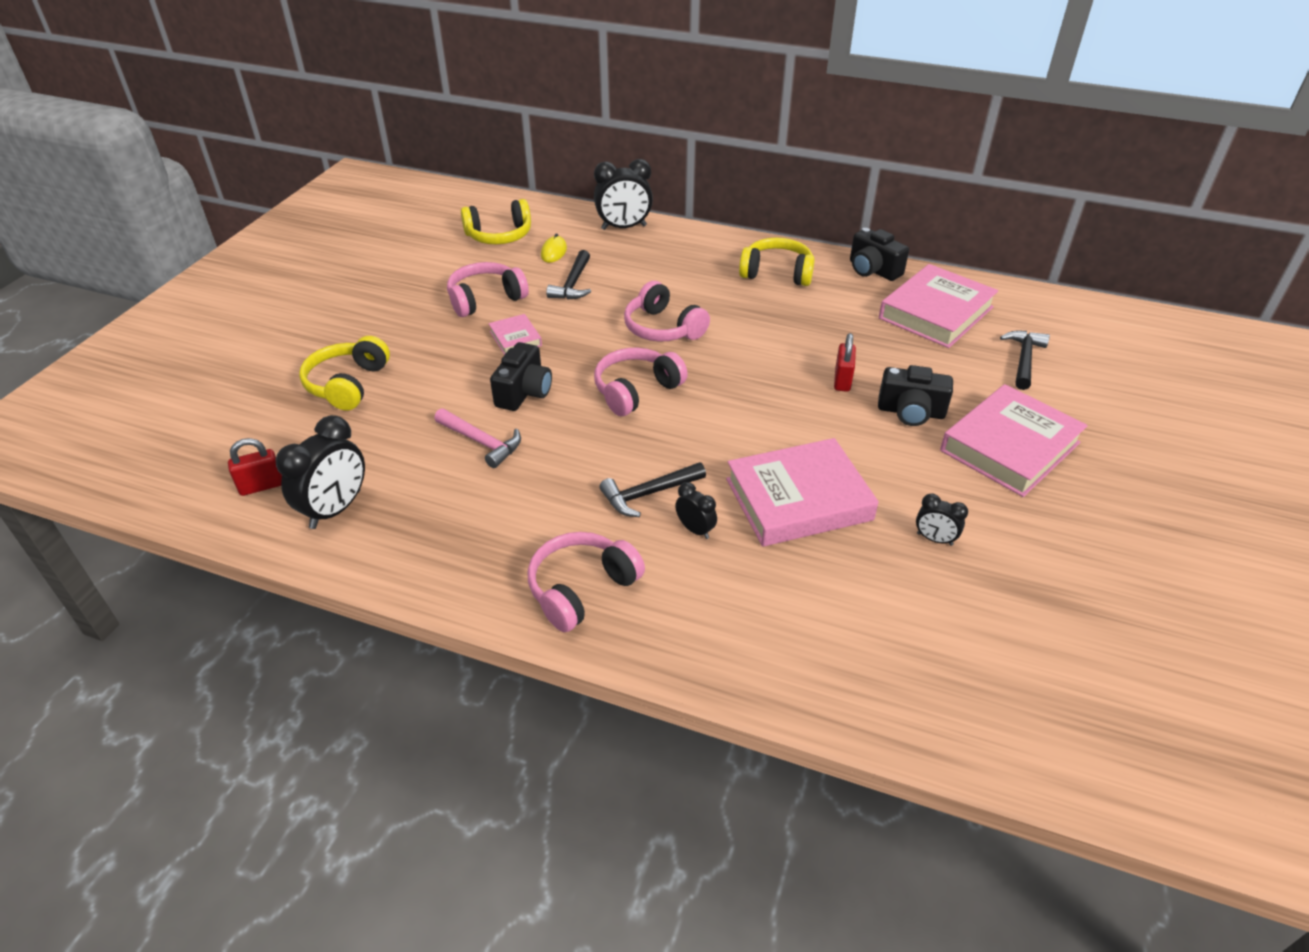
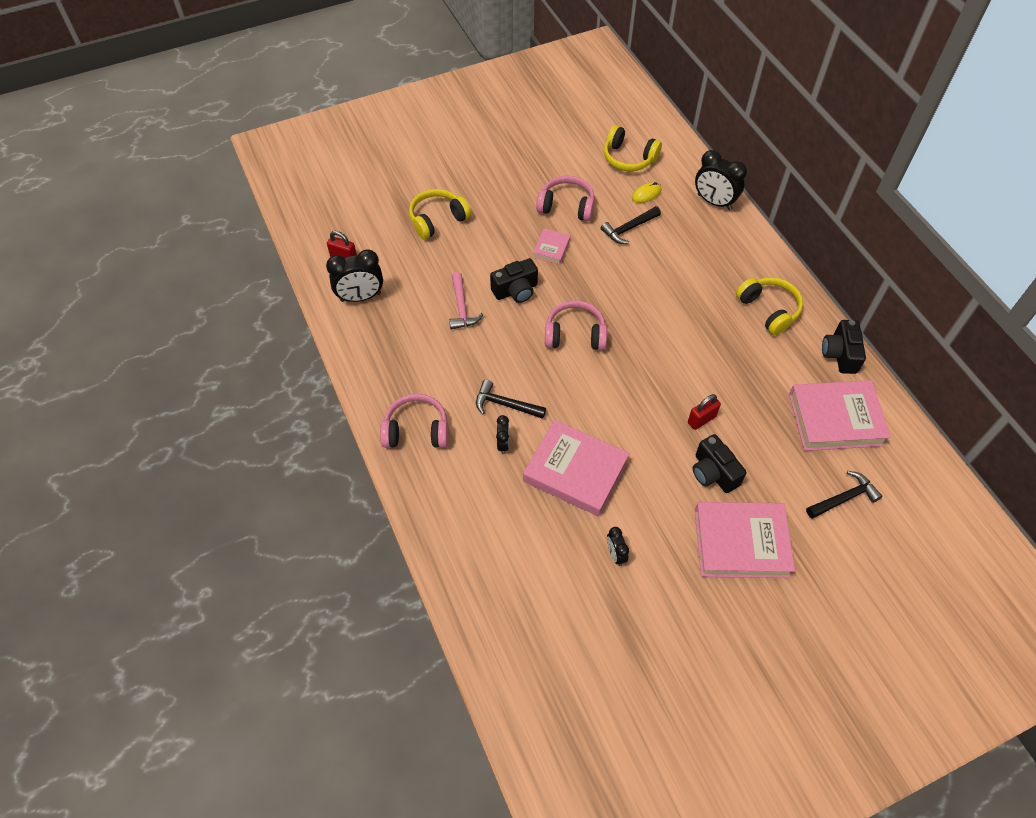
camera: 45 degrees right, 15 degrees up
(663, 328) = (642, 301): pink headphones -> none

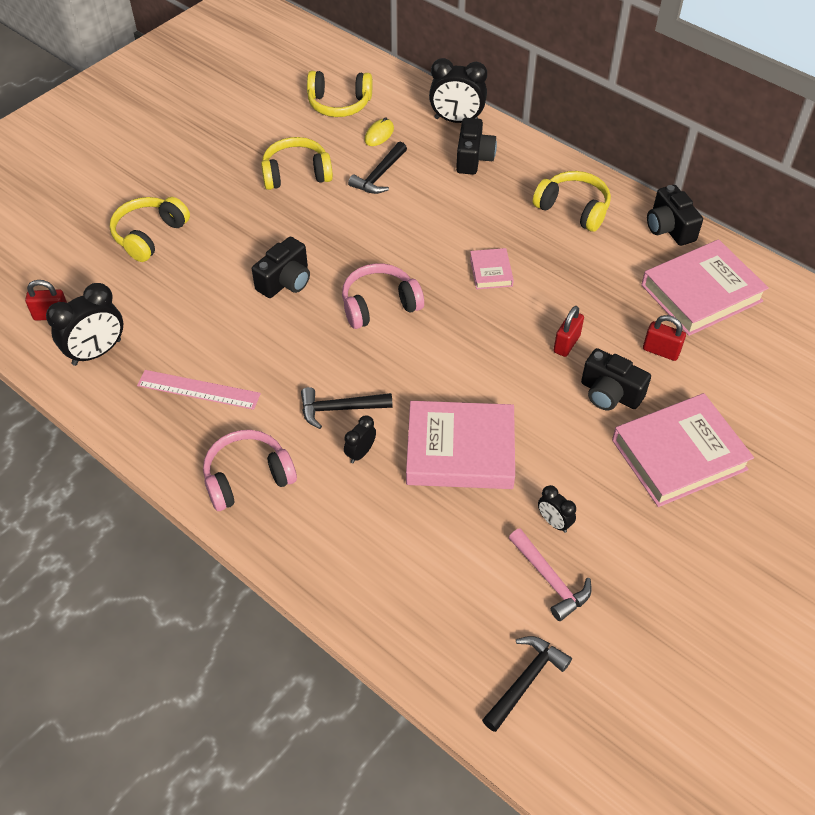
camera: 25 degrees left, 5 degrees down
(415, 351) = (198, 389): none -> pink ruler
(462, 307) = (230, 321): pink hammer -> pink hammer (550, 579)
(503, 444) = (360, 453): black clock -> black clock turned 120 degrees counterclockwise
(551, 248) = (303, 223): pink book -> pink book (491, 272)
(566, 206) = (296, 174): pink headphones -> yellow headphones
(710, 239) = (473, 158): none -> black camera
(774, 454) = (661, 351): none -> red padlock
(843, 498) = (754, 368): black hammer -> black hammer (525, 681)

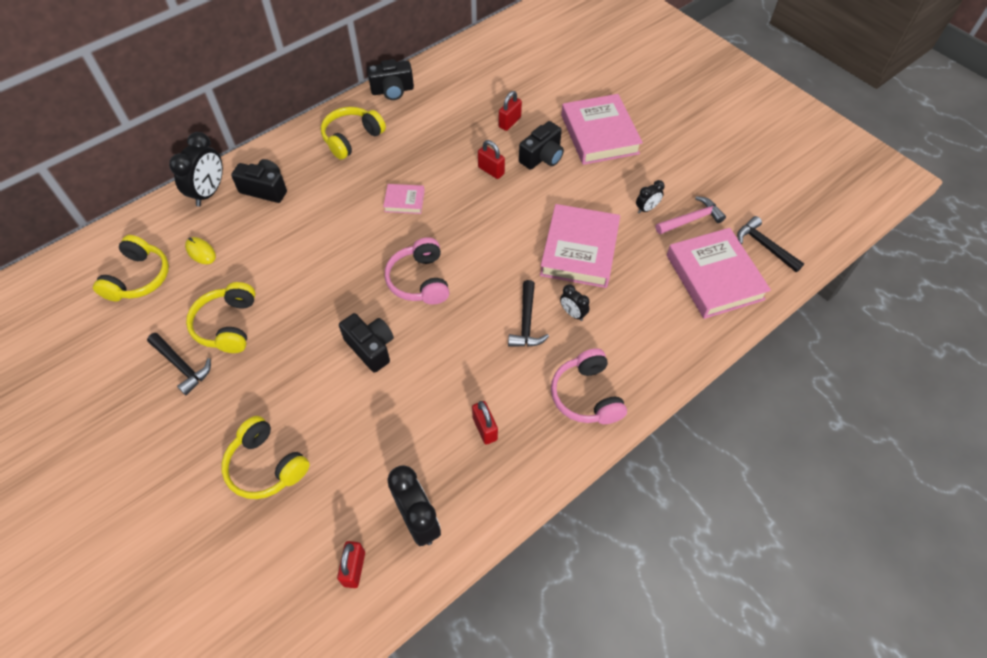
camera: 80 degrees left, 5 degrees up
(198, 389) = (485, 429): pink ruler -> red padlock
(379, 175) = (258, 259): black hammer -> black hammer (182, 366)
(701, 293) = (461, 90): pink book -> pink book (714, 277)

